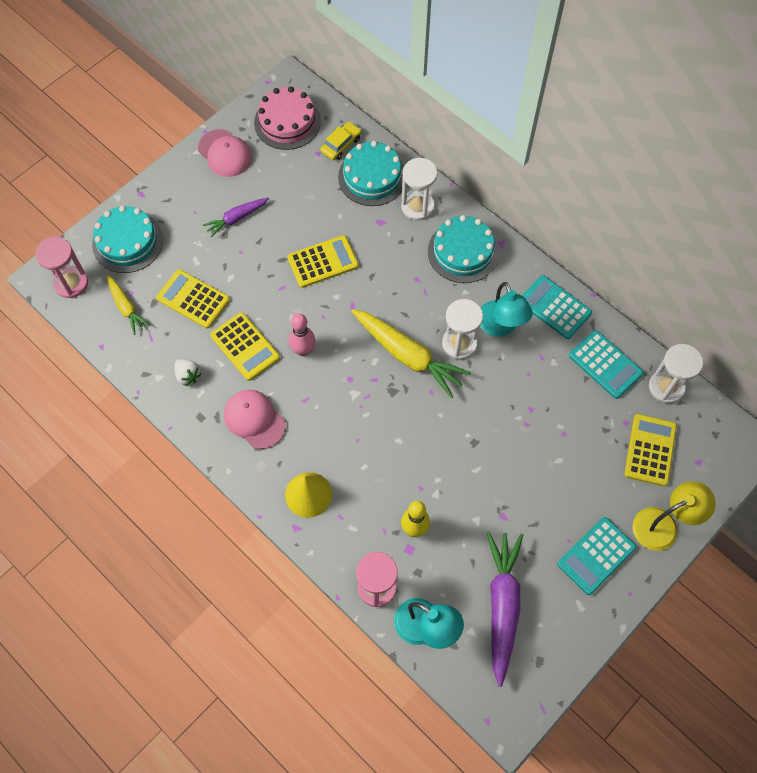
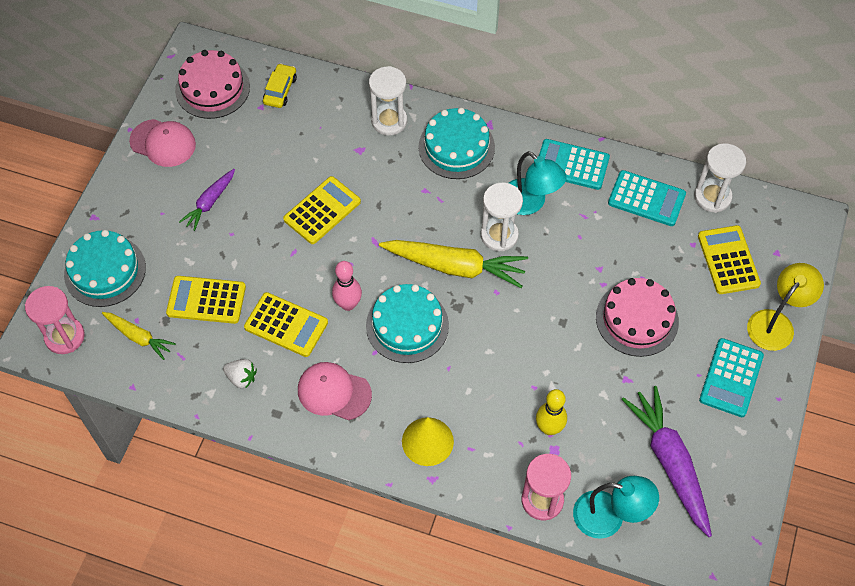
camera: 25 degrees left, 5 degrees down
(372, 177) = (328, 109): turquoise cake -> turquoise cake (407, 325)
(540, 467) = (637, 319): none -> pink cake

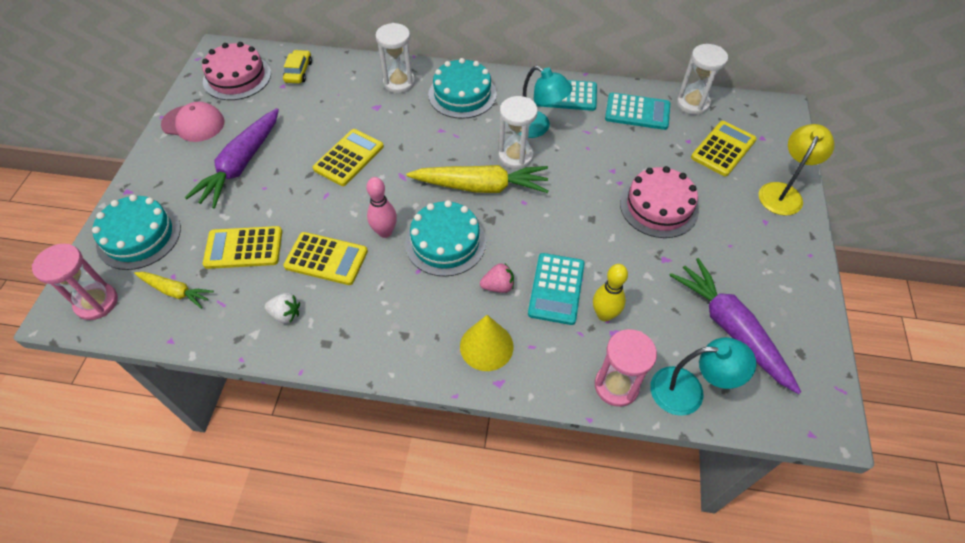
camera: 10 degrees left, 5 degrees down
(209, 203) = (241, 165): purple carrot -> purple carrot, size x1.80
(334, 392) = (383, 314): pink cap -> none
(451, 381) = (498, 286): none -> pink strawberry
(728, 260) = (723, 149): yellow calculator -> yellow calculator turned 60 degrees clockwise
(731, 378) = (760, 243): turquoise calculator -> turquoise calculator (556, 289)

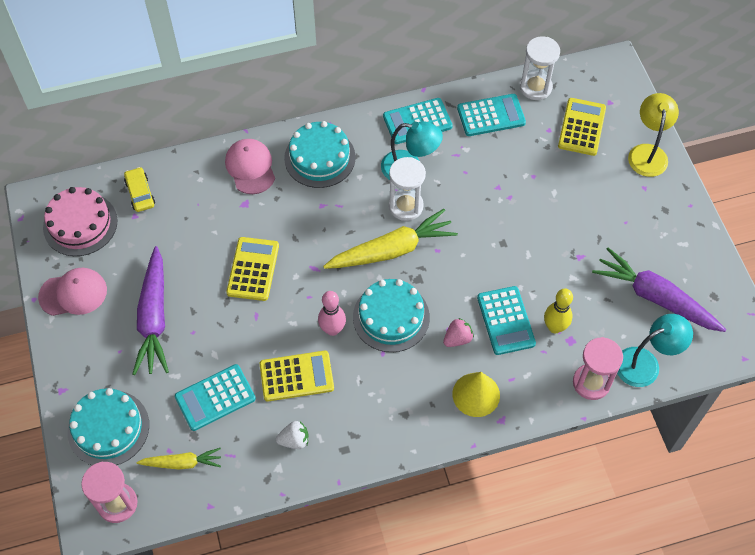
camera: 25 degrees left, 5 degrees up
(244, 248) = (215, 398): yellow calculator -> turquoise calculator
(399, 83) = (250, 167): white hourglass -> pink cap
(658, 206) = (553, 208): pink cake -> none

